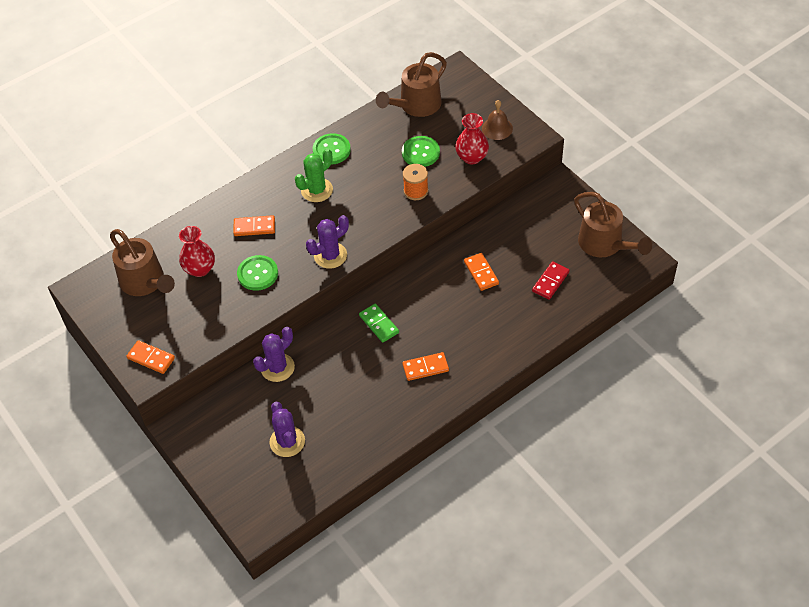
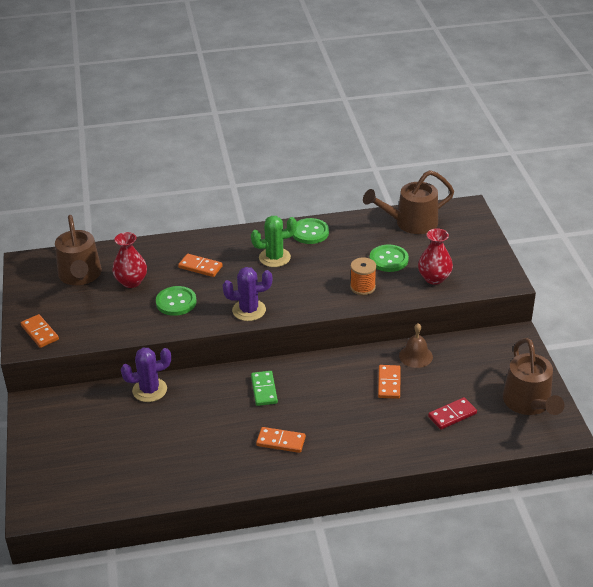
camera: 25 degrees right, 15 degrees down
(287, 441) = (113, 452): purple cactus -> none
(497, 128) = (474, 263): brown bell -> brown bell (415, 356)

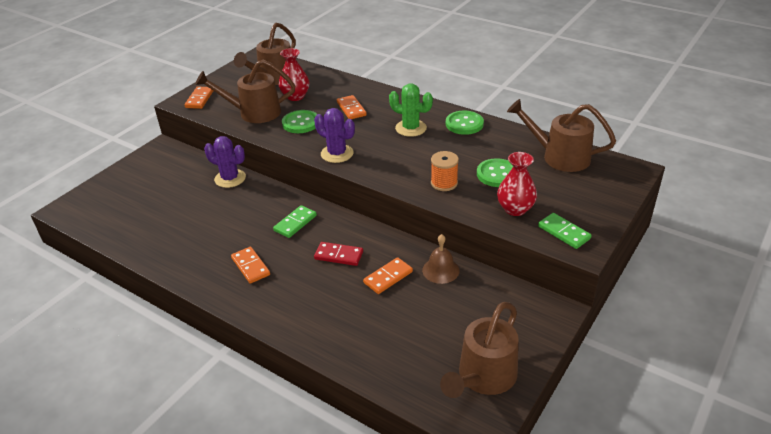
camera: 45 degrees right, 0 degrees up
(117, 316) = (253, 113): none -> brown watering can
(452, 415) = (400, 338): red domino -> red domino (338, 255)
(483, 277) = (564, 232): none -> green domino

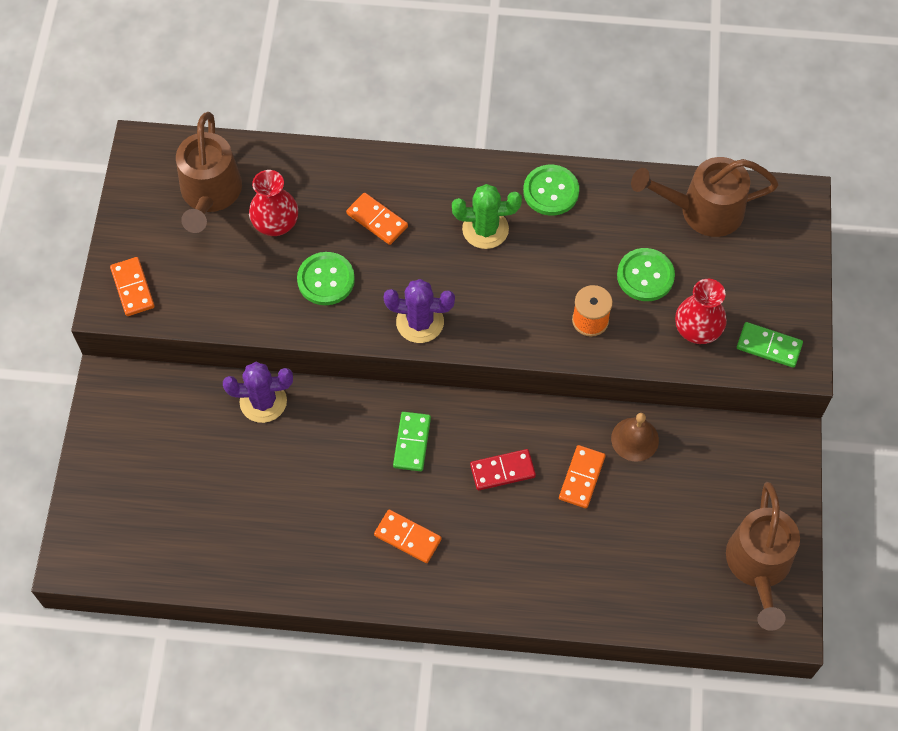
camera: 30 degrees left, 25 degrees up
(253, 113) = (240, 285): brown watering can -> none

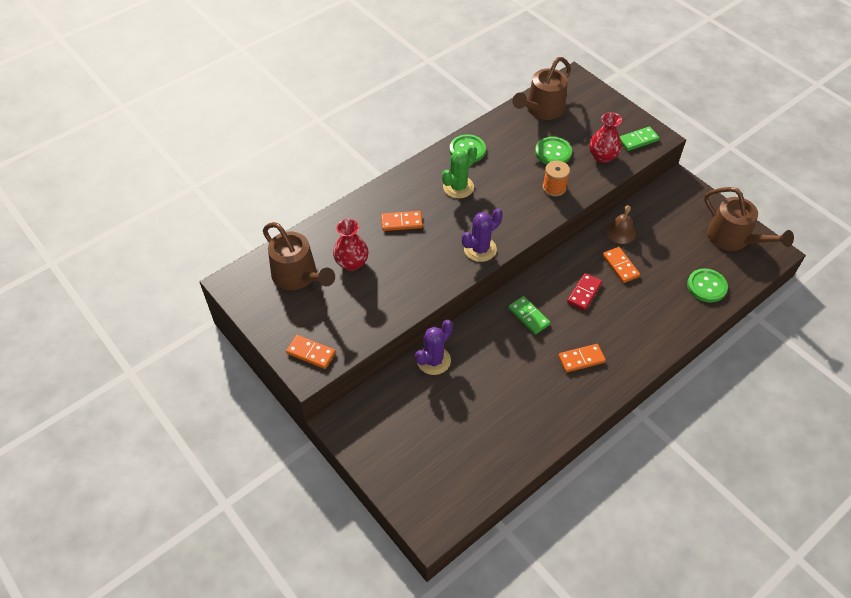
camera: 45 degrees left, 10 degrees down
(326, 280) = (410, 267): green button -> green button (706, 286)

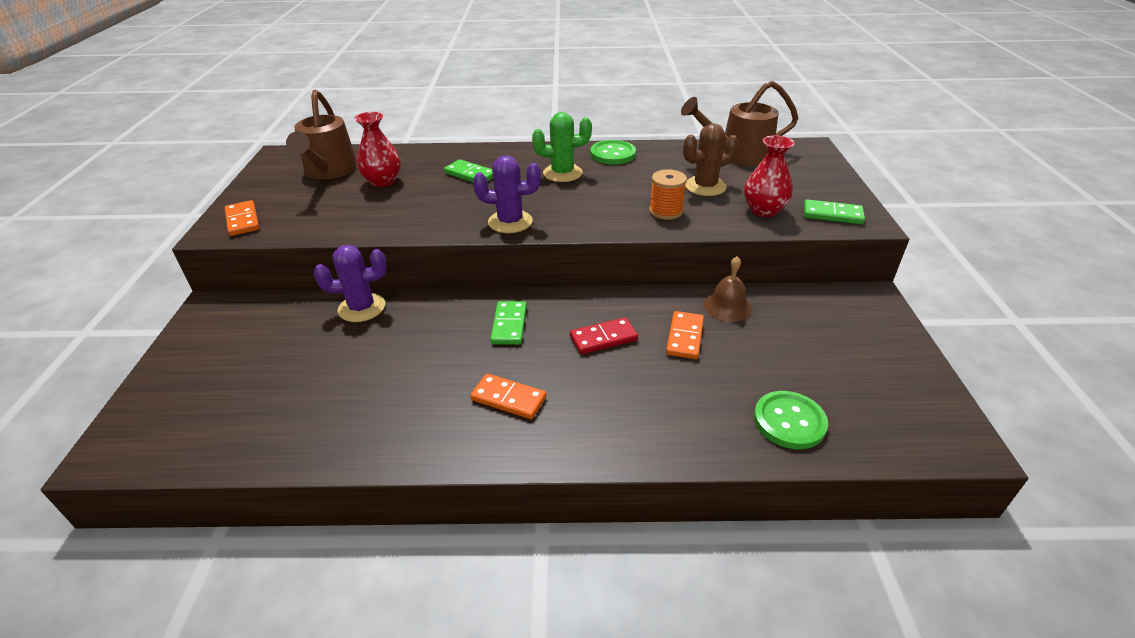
camera: 40 degrees right, 15 degrees down
(401, 222) = (470, 174): orange domino -> green domino
(553, 152) = (705, 186): green button -> brown cactus
(734, 239) = (899, 391): brown watering can -> none

